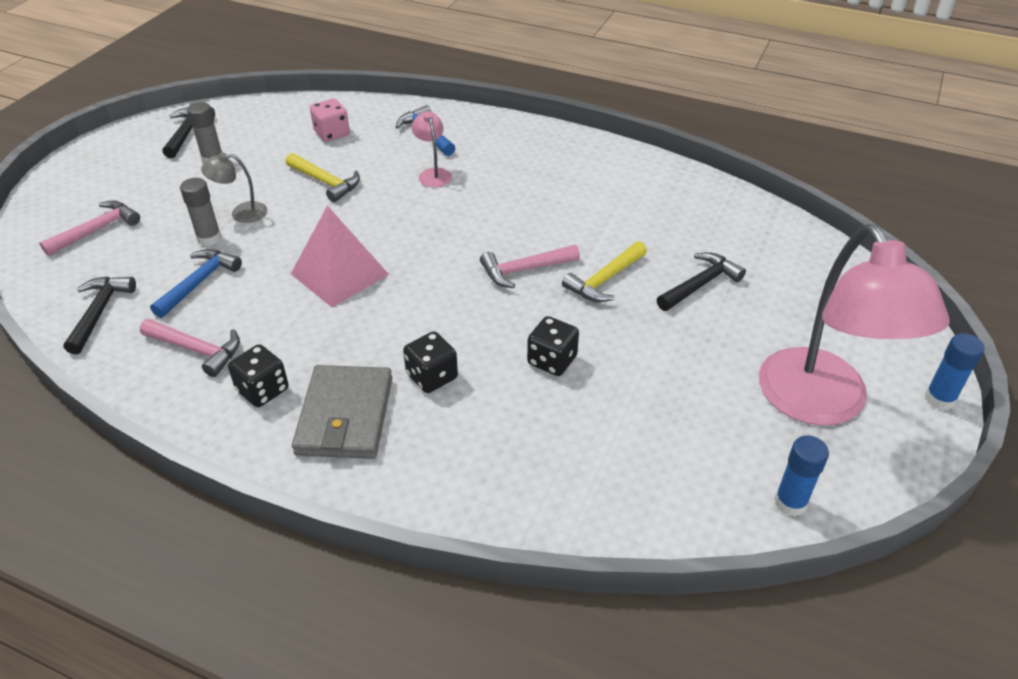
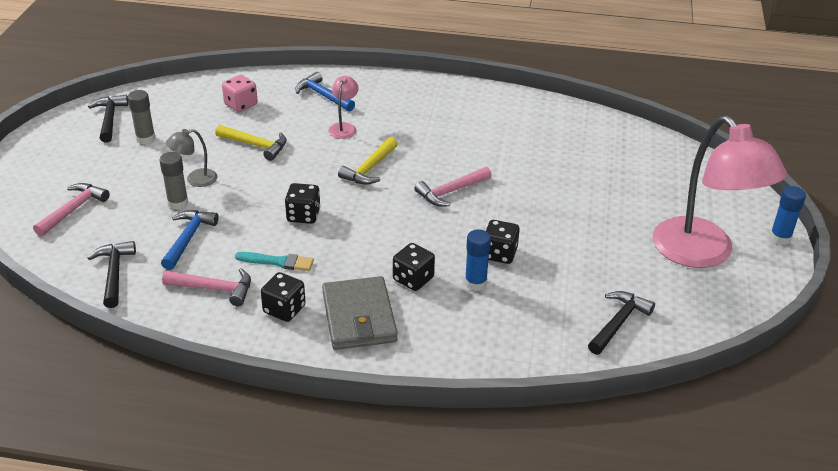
camera: 15 degrees left, 5 degrees down
(284, 327) = (278, 262): none -> turquoise brush
(339, 274) = (303, 215): pink pyramid -> black dice
(433, 174) = (344, 127): pink lamp -> pink lamp turned 45 degrees clockwise
(604, 280) = (515, 190): yellow hammer -> yellow hammer (369, 168)
(700, 284) = (588, 184): black hammer -> black hammer (618, 323)
(790, 503) = (702, 320): blue glue stick -> blue glue stick (475, 283)

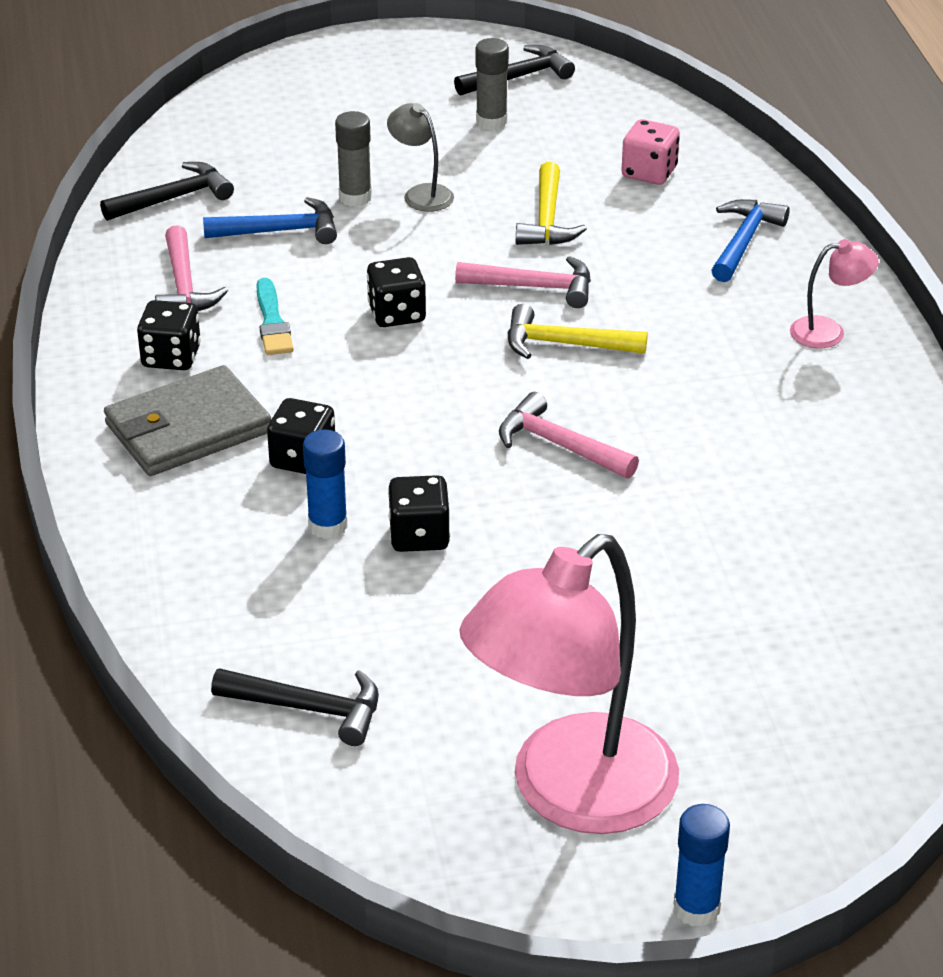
camera: 70 degrees right, 0 degrees up
(73, 210) = (287, 123): pink hammer -> pink hammer (534, 287)
(344, 127) = (665, 288): pink lamp -> pink lamp (828, 332)

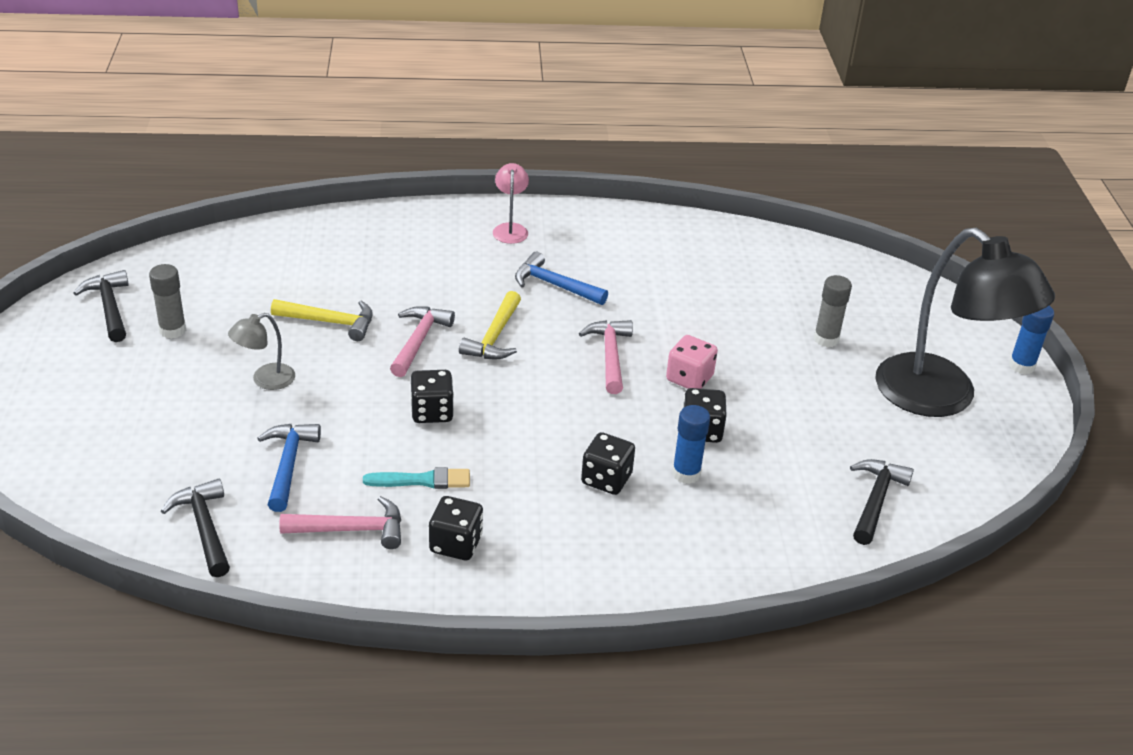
camera: 85 degrees left, 0 degrees up
(187, 428) = (556, 540): grey wallet -> none
(355, 197) = (254, 416): grey glue stick -> grey glue stick (826, 339)
(559, 445) = (610, 355): pink hammer -> pink hammer turned 135 degrees clockwise
(571, 795) = (941, 398): pink lamp -> black lamp
(649, 173) = (287, 267): pink dice -> pink dice (689, 378)
(744, 241) = (394, 242): blue hammer -> blue hammer (555, 285)

